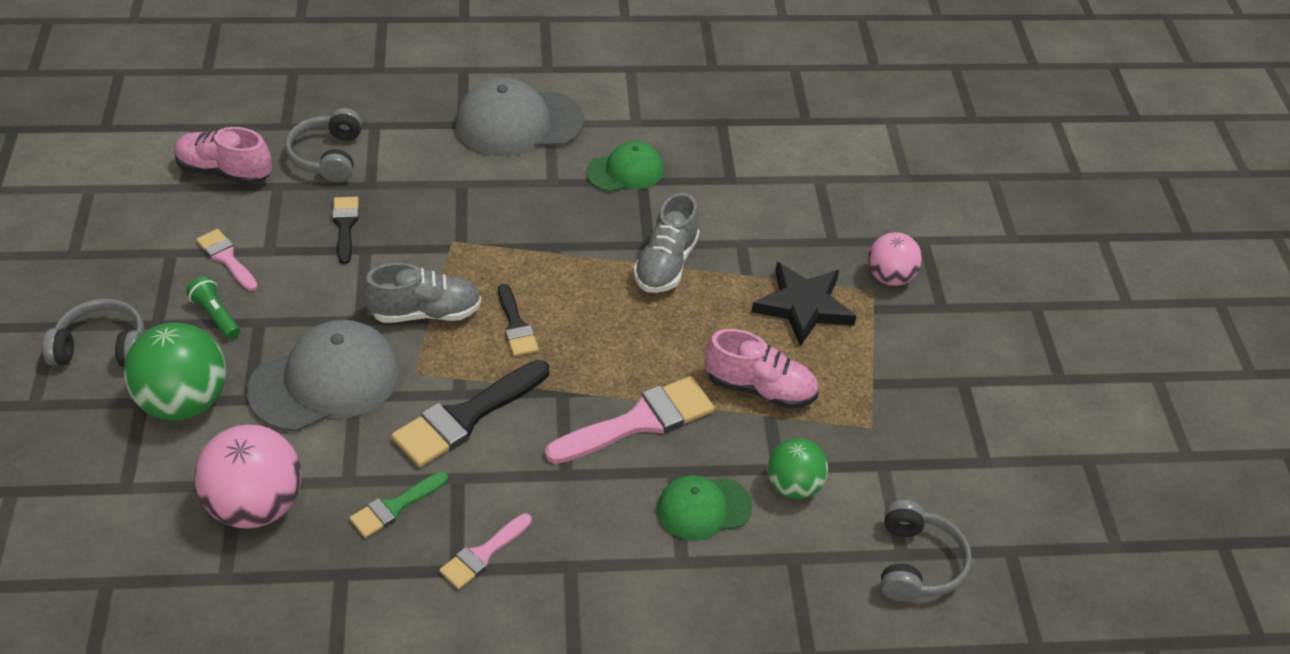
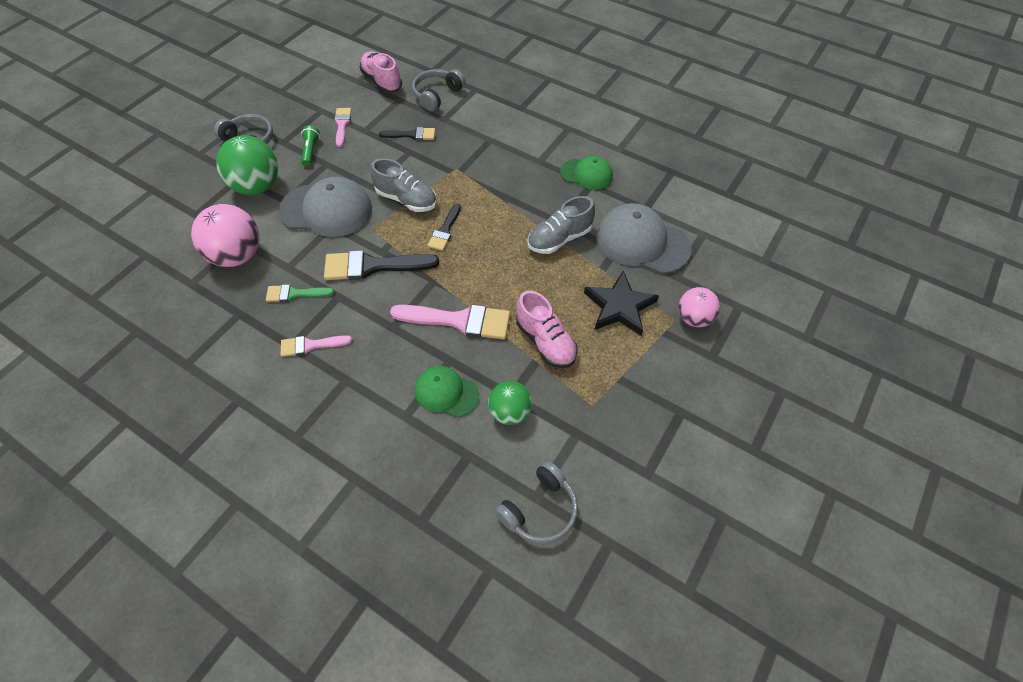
camera: 40 degrees right, 10 degrees up
(345, 226) = (411, 135): black brush -> black brush turned 60 degrees clockwise
(518, 123) = (551, 120): grey cap -> grey cap (642, 242)

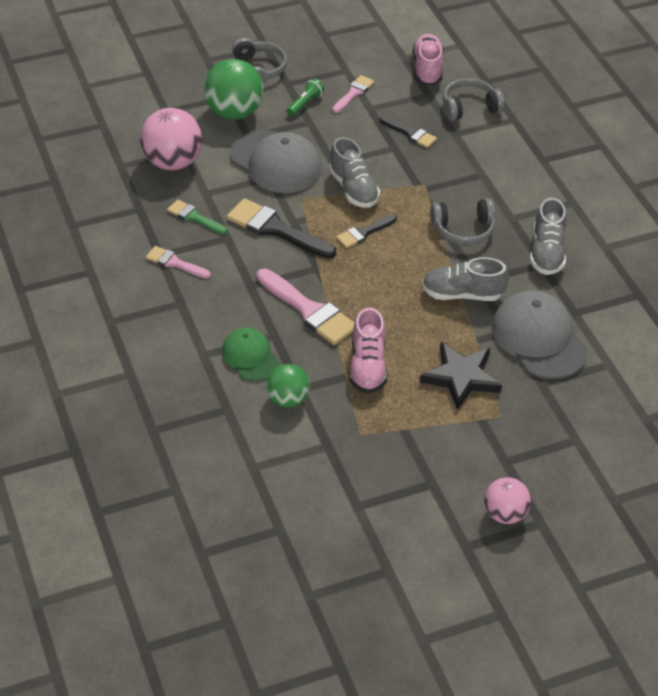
camera: 35 degrees right, 10 degrees down
(540, 510) = (247, 476): grey headphones -> grey headphones (463, 230)
(586, 174) = (547, 253): green cap -> grey shoe
(694, 318) = (521, 424): pink ball -> pink ball (505, 514)

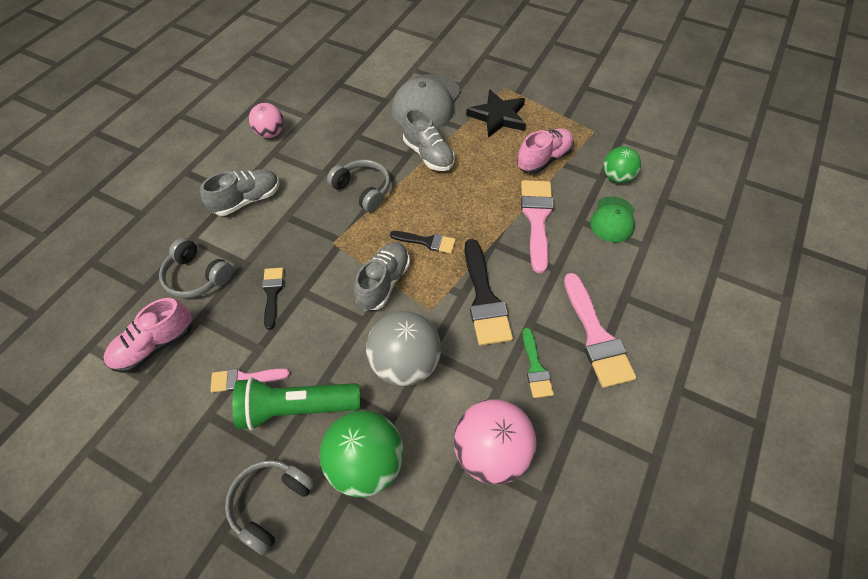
camera: 130 degrees left, 10 degrees up
(175, 263) = (596, 336): pink brush -> pink brush, size x1.75
(276, 162) = (405, 363): grey cap -> grey ball
(305, 103) = (296, 408): green flashlight -> green flashlight, size x2.00
(505, 514) = (564, 54): pink ball -> pink ball (270, 133)
(547, 253) = (342, 138): grey shoe -> grey shoe (247, 200)

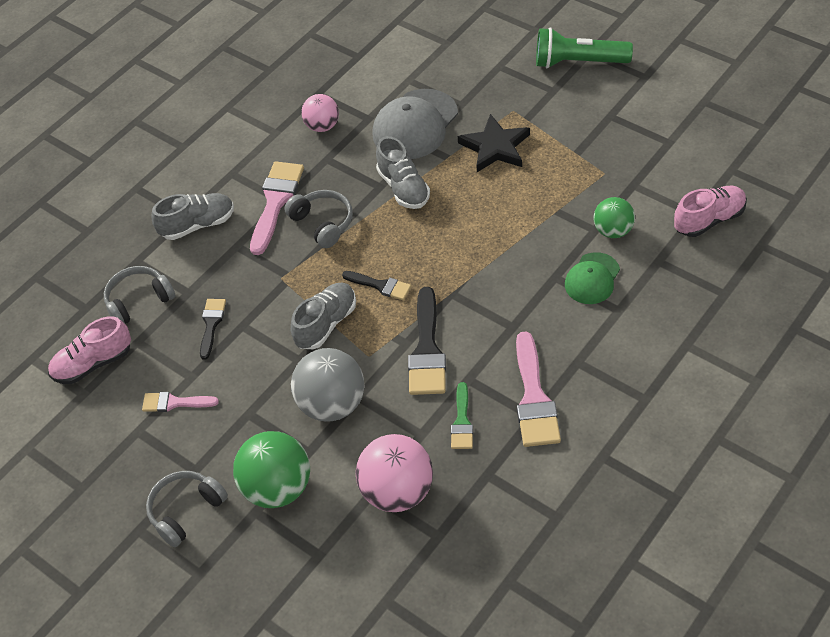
camera: 15 degrees right, 5 degrees down
(197, 276) = (139, 301): grey headphones -> grey headphones turned 105 degrees clockwise
(270, 133) = (232, 150): pink ball -> pink ball (322, 126)
(296, 408) = (220, 434): green flashlight -> green flashlight (578, 62)
(537, 219) = (506, 271): pink brush -> pink brush (276, 202)
(544, 159) = (534, 203): pink shoe -> pink shoe (709, 220)

